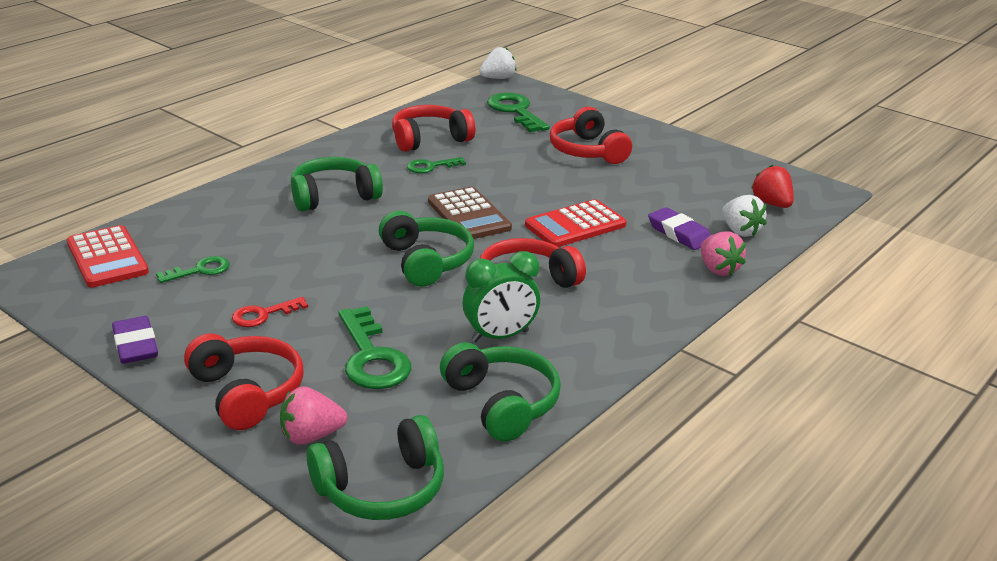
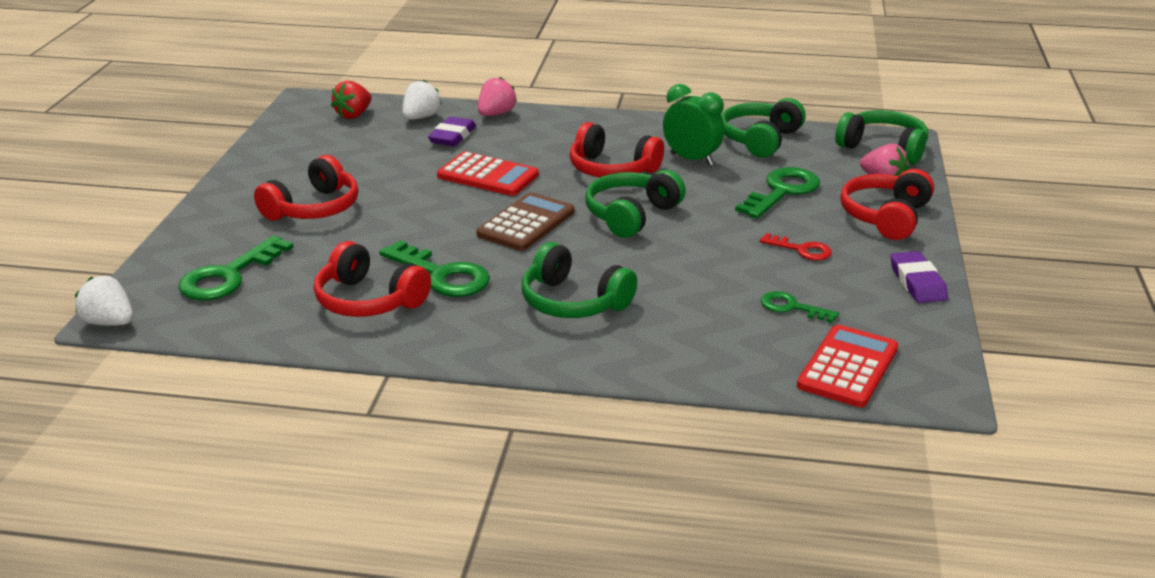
camera: 120 degrees left, 0 degrees up
(135, 345) = (917, 282): purple eraser -> purple eraser turned 45 degrees counterclockwise
(431, 166) = (441, 275): green key -> green key, size x1.73

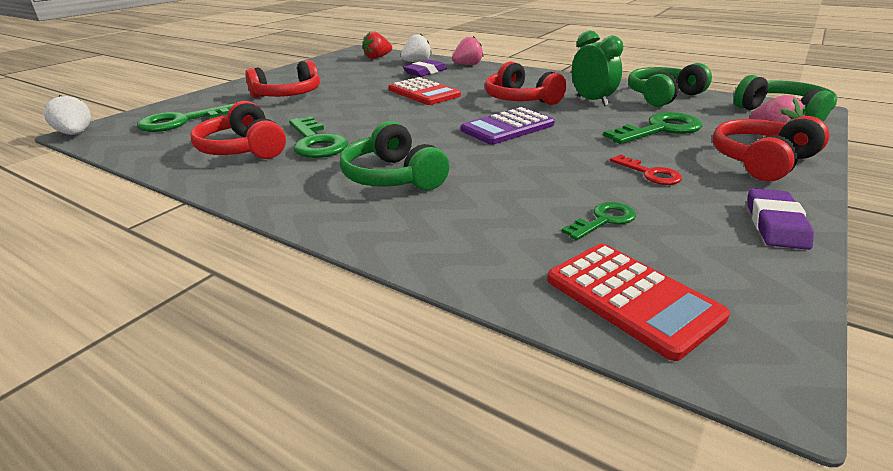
camera: 25 degrees right, 0 degrees up
(526, 223) = (418, 121): brown calculator -> none
(631, 215) = (507, 127): green headphones -> purple calculator
(792, 307) = (604, 220): green key -> green key turned 90 degrees clockwise
(848, 367) = (631, 298): red calculator -> red calculator turned 90 degrees clockwise

